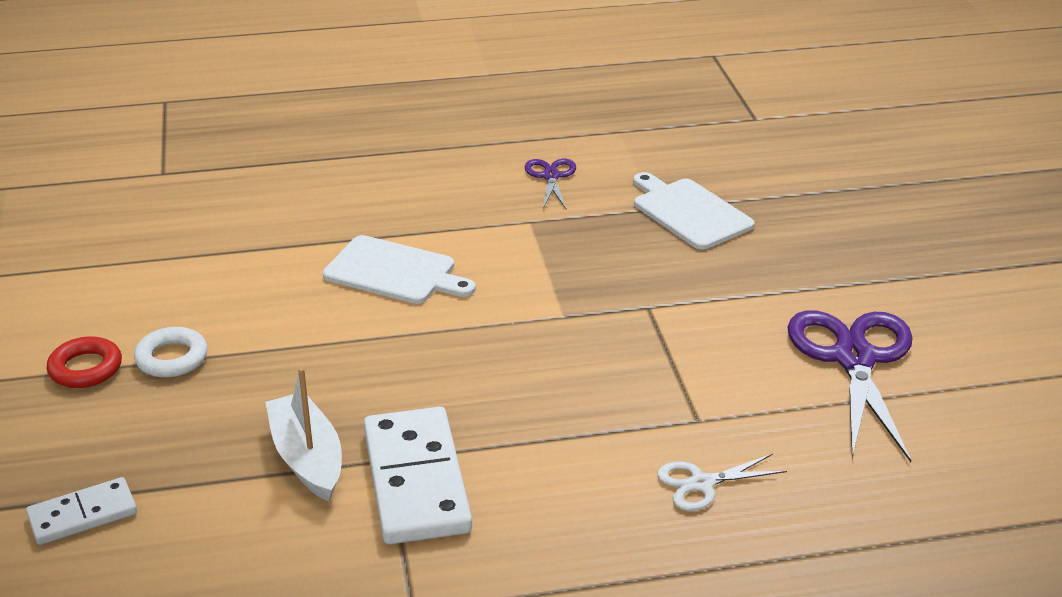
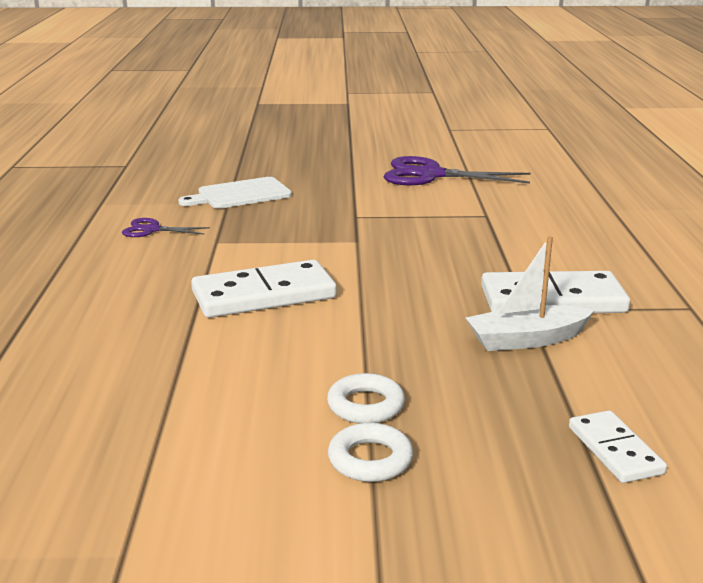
camera: 80 degrees left, 10 degrees down
(85, 368) = (370, 459): red ring -> white ring
(394, 272) = (264, 295): white cutting board -> white domino
(701, 484) = (549, 220): white scissors -> none

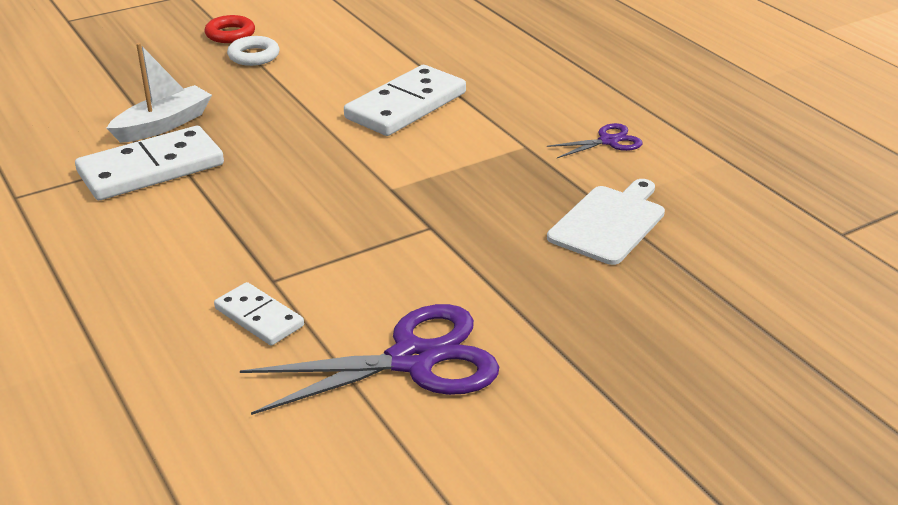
camera: 150 degrees right, 10 degrees up
(370, 459) = (230, 34): white ring -> red ring
(615, 450) = (87, 71): white domino -> white domino (259, 317)

